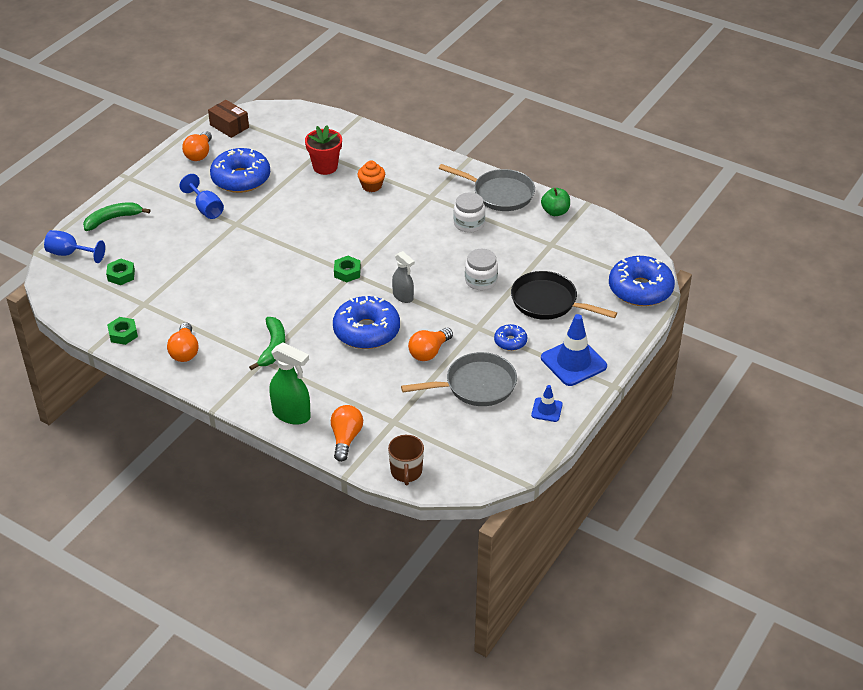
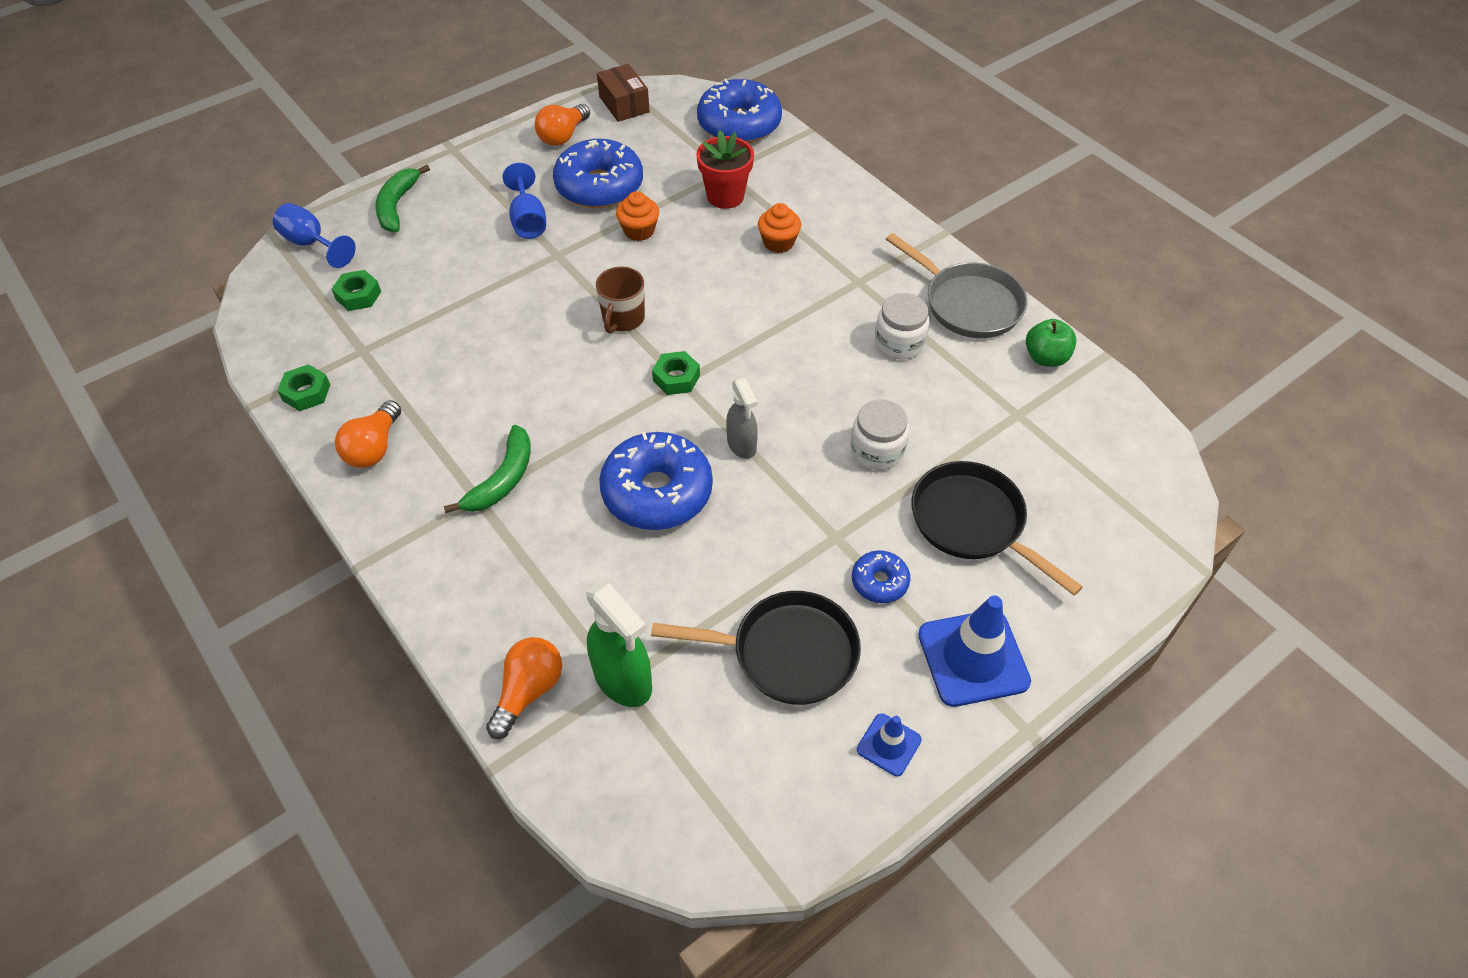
camera: 20 degrees right, 10 degrees up
(113, 219) = (397, 205): green banana -> green banana turned 75 degrees counterclockwise
(281, 198) = (639, 231): none -> orange cupcake
(291, 414) = (468, 614): green spray bottle -> green spray bottle (623, 680)
(406, 472) = (594, 797): brown mug -> brown mug (623, 319)
(429, 352) = (738, 561): orange light bulb -> none
(476, 385) = (786, 653): grey pan -> black pan
(640, 289) = (1142, 544): blue donut -> blue donut (739, 124)

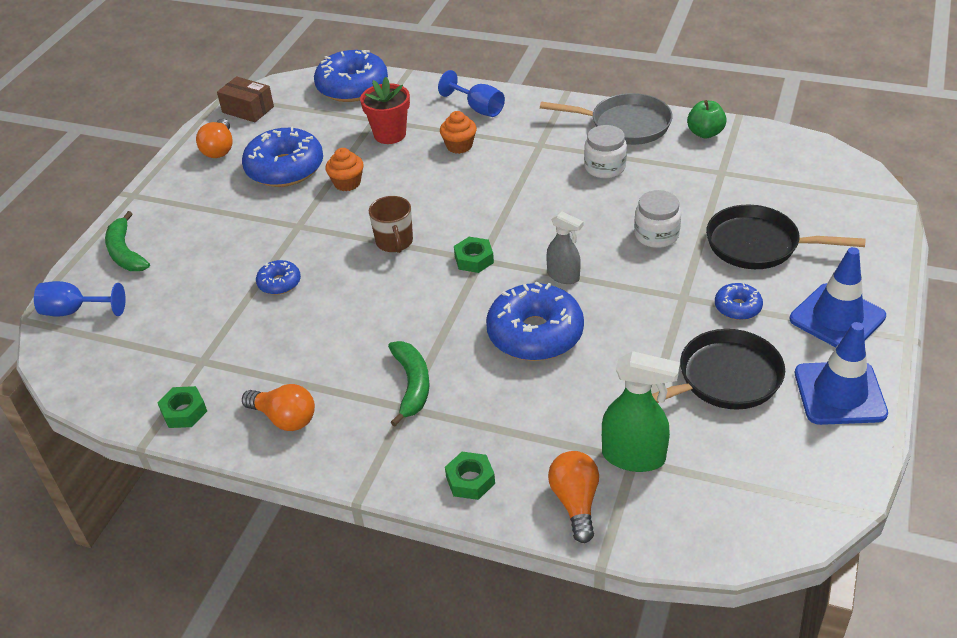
camera: 30 degrees left, 10 degrees down
(358, 295) = (157, 326): green nut -> green nut (470, 480)
(374, 448) = (284, 418): orange light bulb -> orange light bulb turned 45 degrees counterclockwise
(489, 307) = (279, 283): none -> blue donut
(528, 221) = (250, 214): blue goblet -> blue goblet (478, 108)
(889, 745) = (839, 393): blue traffic cone -> blue traffic cone, size x1.90

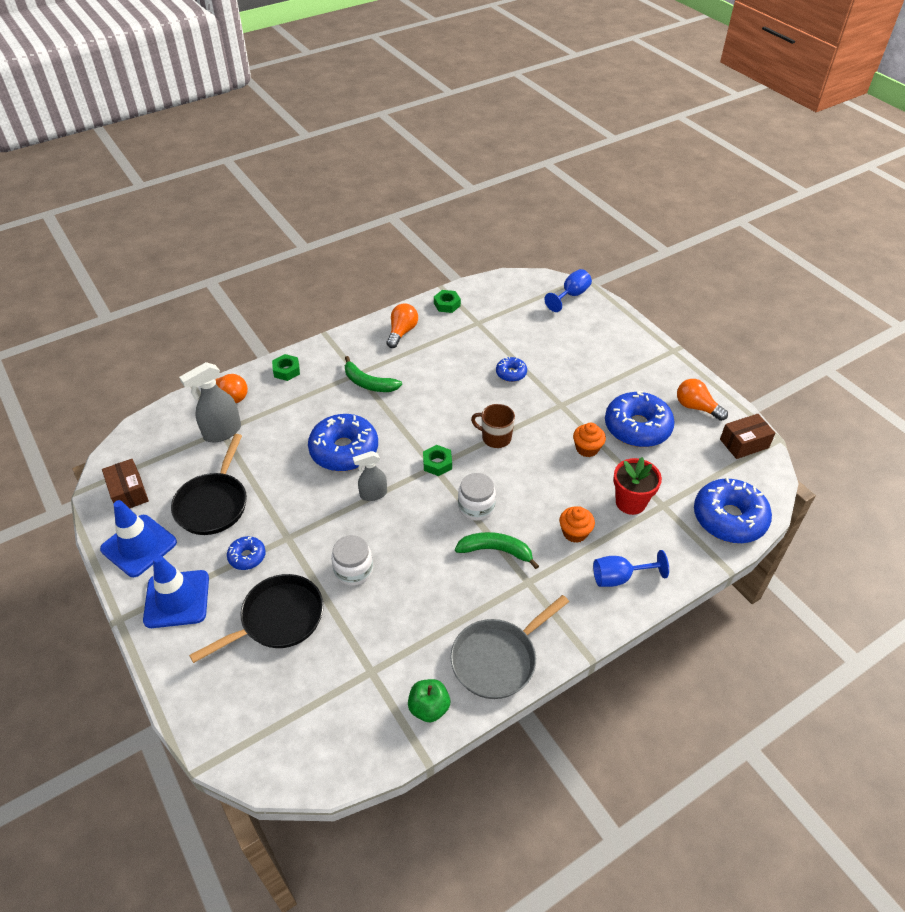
camera: 125 degrees right, 5 degrees up
(125, 252) = (609, 328): green banana -> green banana (496, 550)
(284, 418) = (402, 332): orange light bulb -> orange light bulb turned 135 degrees clockwise
(605, 167) = (457, 600): white jar -> white jar (476, 507)
(634, 457) = (222, 432): green spray bottle -> grey spray bottle
(808, 464) = (128, 492): none -> brown box

